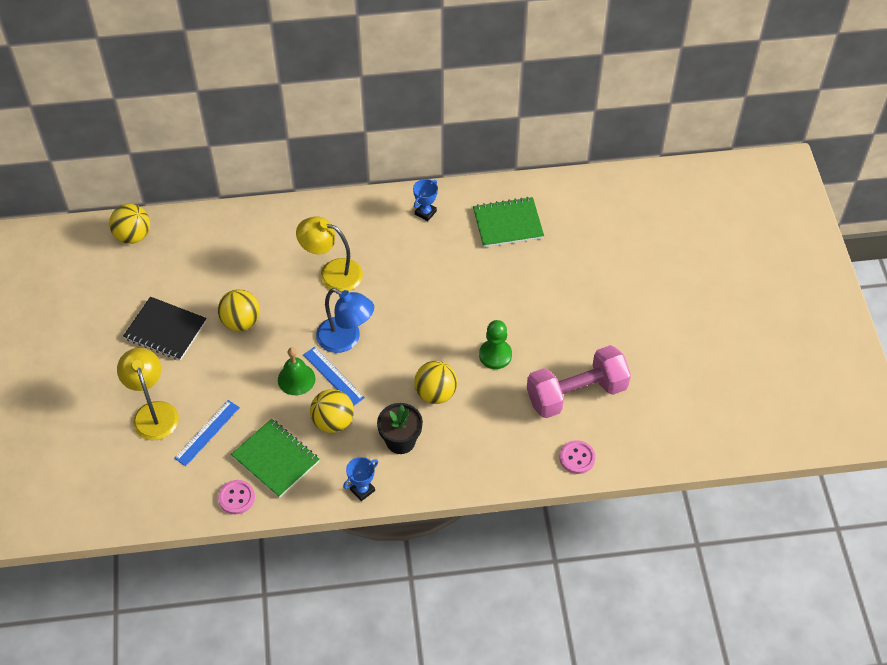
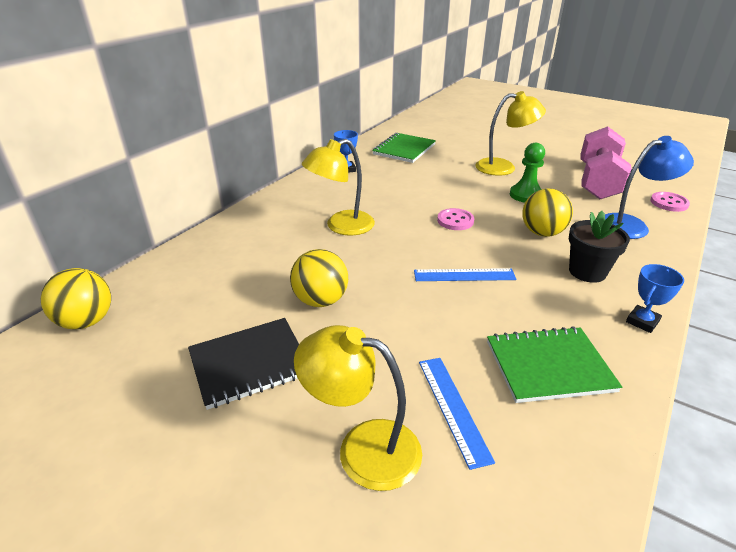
camera: 50 degrees left, 20 degrees down
(236, 498) = (593, 435): pink button -> pink button (455, 221)
(296, 379) = (442, 299): green bell -> none
(333, 422) = (526, 300): yellow ball -> none
(346, 339) = (427, 250): blue lamp -> blue lamp (631, 225)
(362, 490) = (642, 321): blue trophy -> blue trophy turned 45 degrees clockwise
(540, 314) = (503, 167): none -> yellow lamp

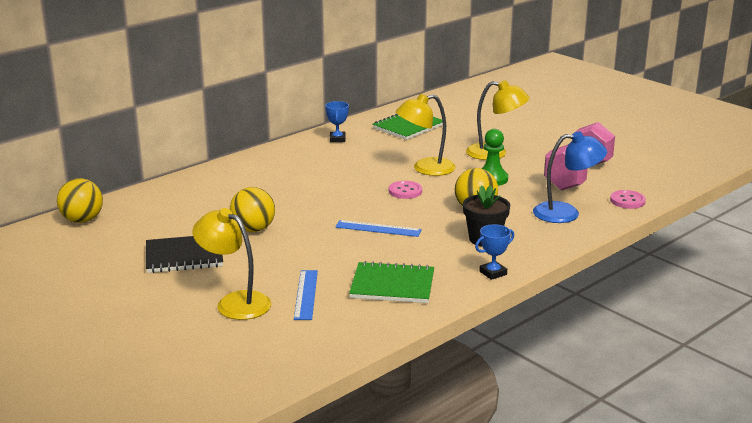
camera: 15 degrees right, 10 degrees down
(341, 226) = (301, 184): yellow lamp -> yellow lamp (425, 169)

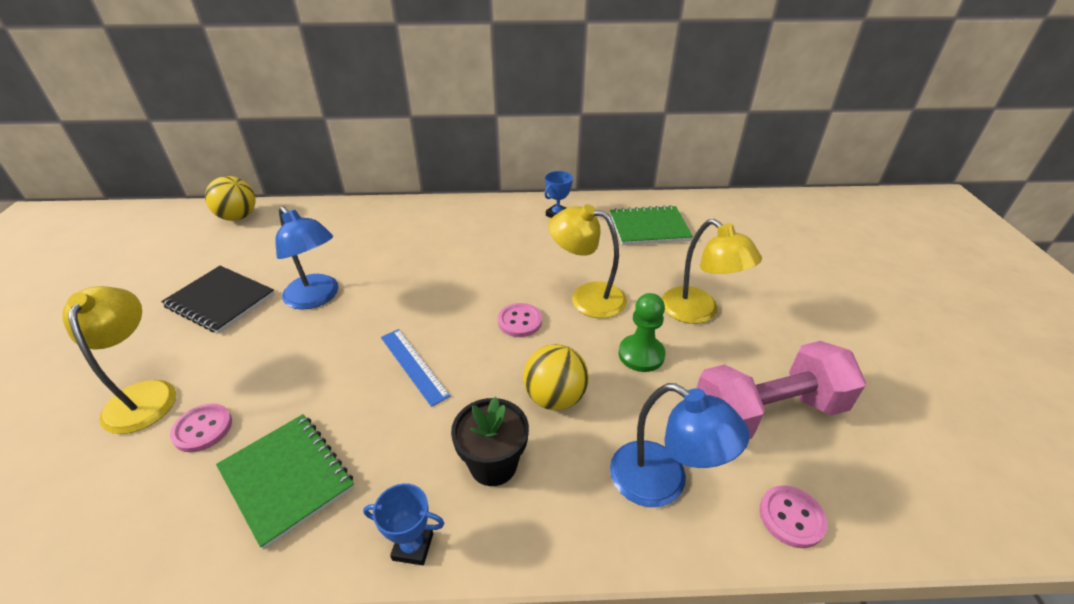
camera: 40 degrees right, 15 degrees up
(253, 229) = (317, 298): yellow ball -> blue lamp
(306, 294) = (203, 429): blue ruler -> pink button

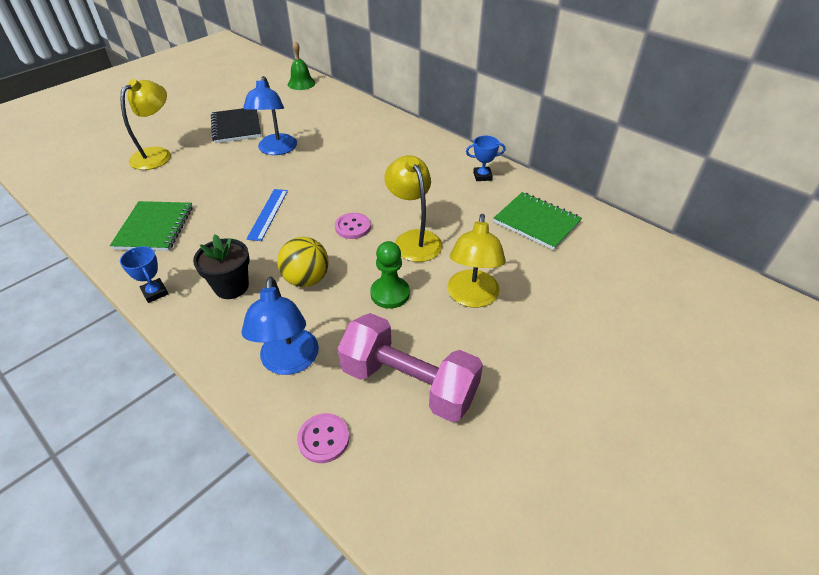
camera: 45 degrees right, 5 degrees up
(203, 429) = (156, 184): pink button -> none
(238, 217) = (301, 83): yellow ball -> green bell

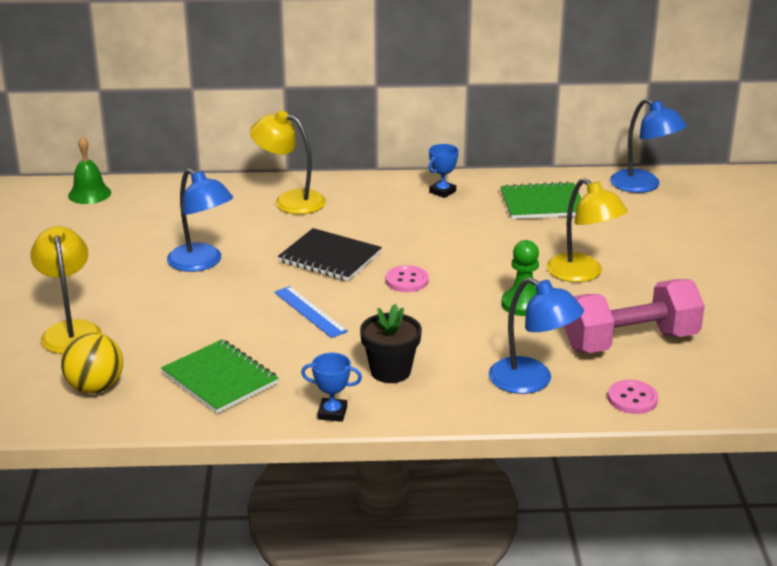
camera: 45 degrees left, 15 degrees down
(236, 127) = (106, 265): black notebook -> black notebook (330, 257)
(306, 279) = (442, 332): yellow ball -> yellow ball (95, 387)
(414, 239) = (473, 262): yellow lamp -> yellow lamp (290, 201)
(643, 251) = (643, 186): none -> blue lamp

